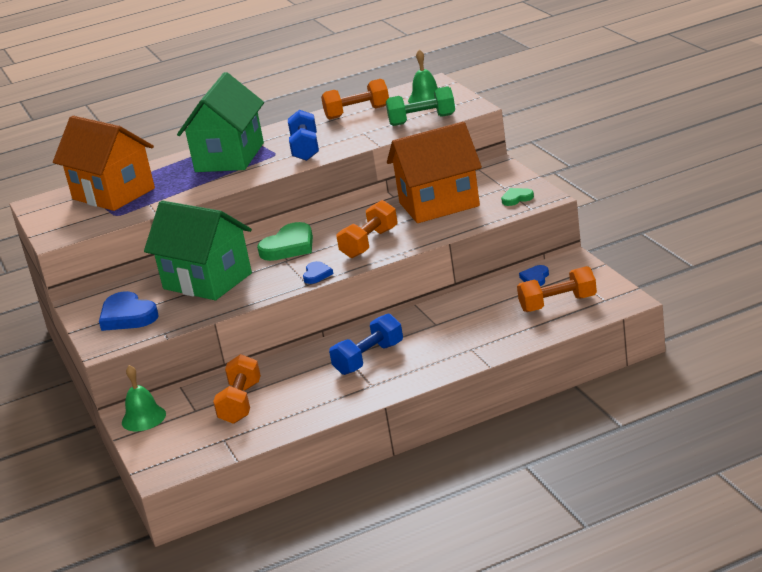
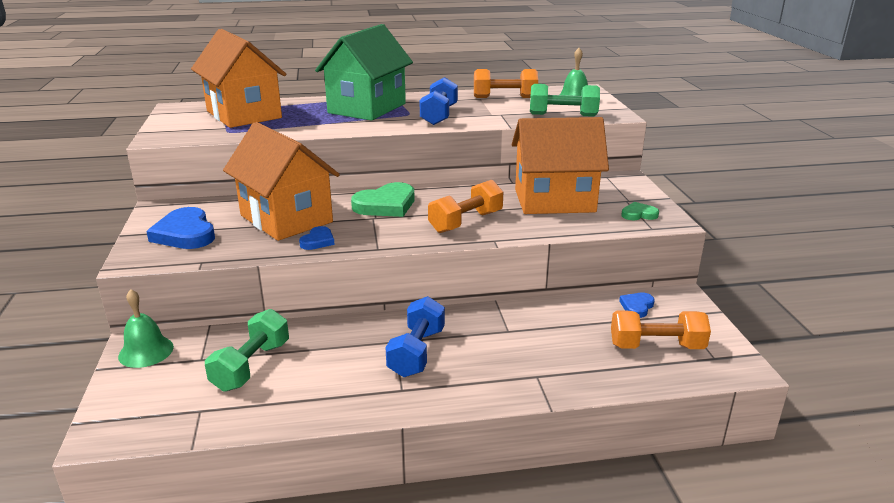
camera: 10 degrees right, 0 degrees up
(207, 281) = (286, 219): green house -> orange house
(241, 403) = (251, 366): orange dumbbell -> green dumbbell
(317, 275) = (394, 241): blue heart -> blue heart (318, 241)
(369, 358) = (417, 352): blue dumbbell -> blue dumbbell turned 45 degrees counterclockwise

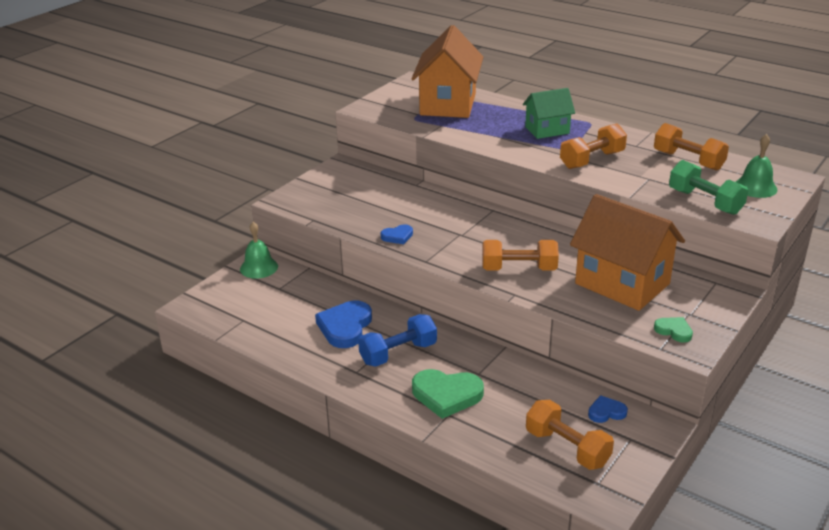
camera: 45 degrees right, 5 degrees up
(185, 234) = (331, 193): blue heart -> blue heart (345, 327)
(251, 366) = (298, 308): green dumbbell -> none
(286, 219) = (403, 208): orange house -> none
(367, 108) = (547, 130): green house -> green house, size x0.57
(386, 205) = (484, 227): green heart -> green heart (446, 395)
(439, 115) = (592, 160): blue dumbbell -> orange dumbbell

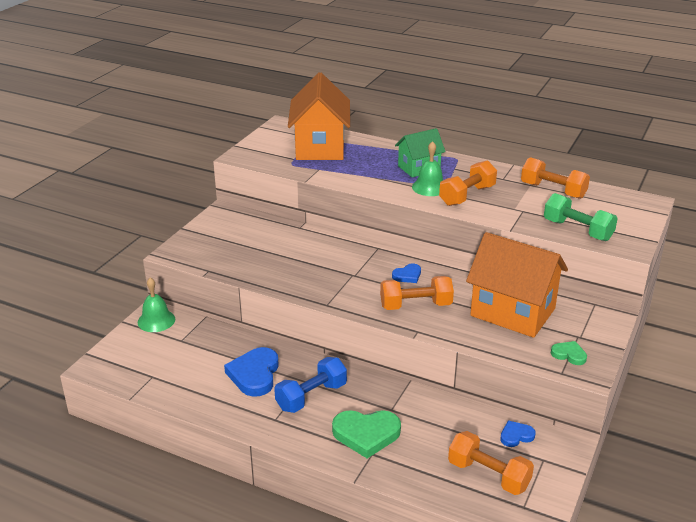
camera: 10 degrees left, 0 degrees up
(397, 236) = (294, 281): blue heart -> blue heart (407, 275)
(755, 187) = (618, 213): green bell -> green bell (429, 187)

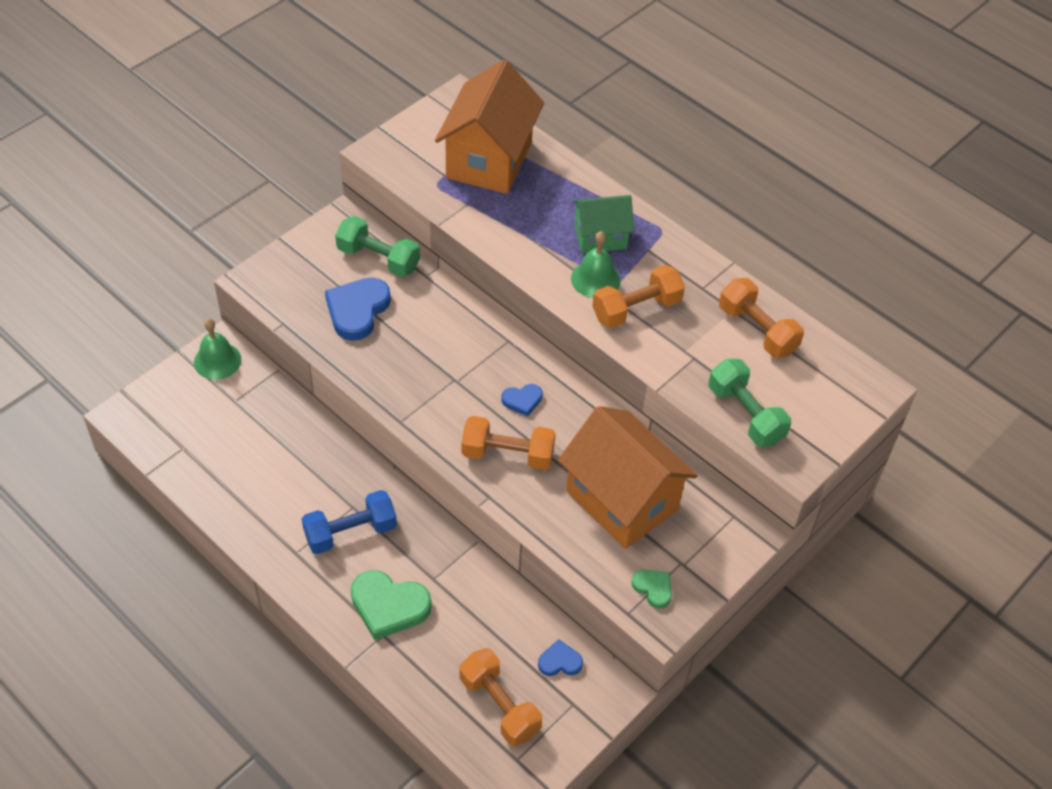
camera: 15 degrees right, 20 degrees up
(254, 374) = (299, 479): blue heart -> blue heart (357, 310)
(260, 225) = (378, 259): none -> green dumbbell

